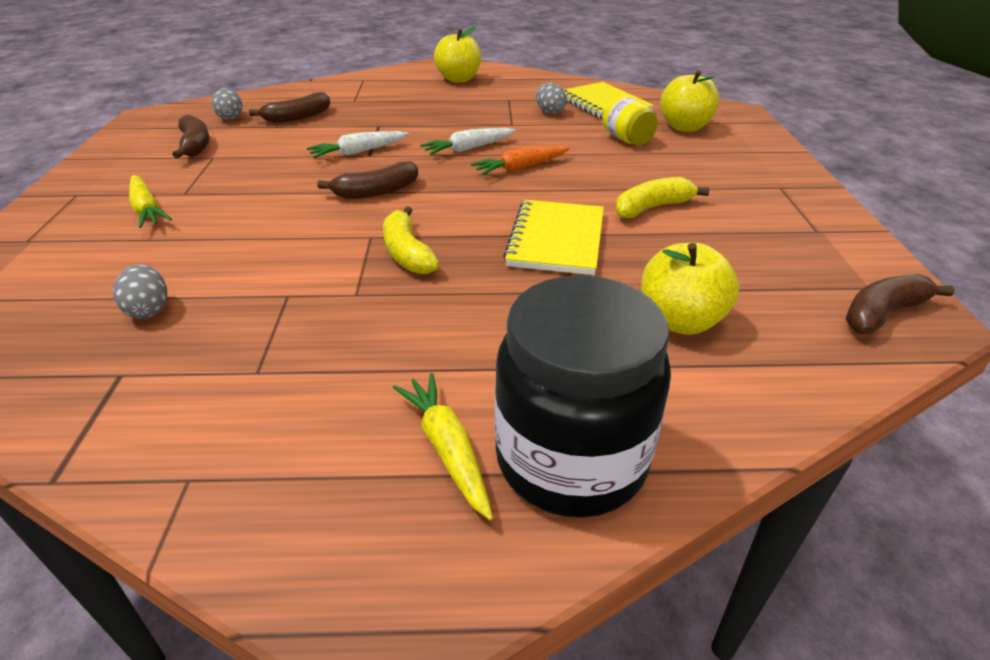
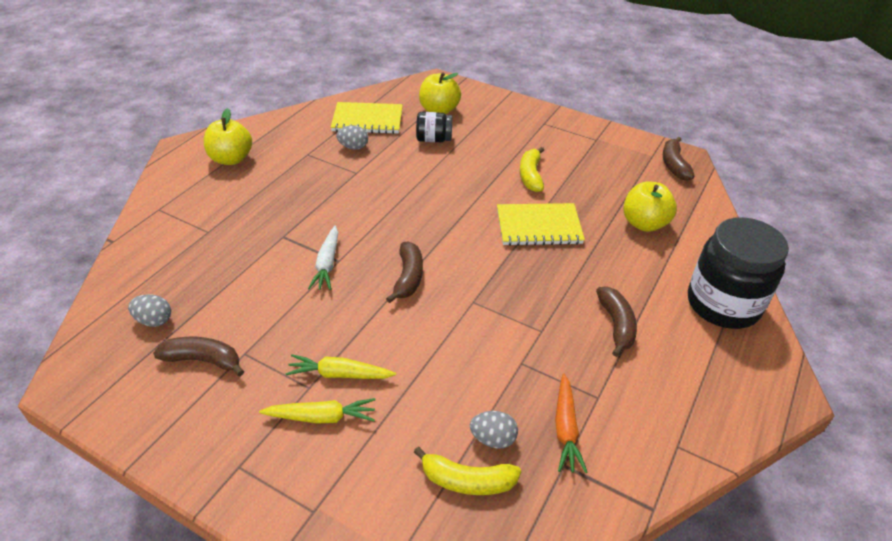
camera: 60 degrees left, 5 degrees up
(297, 117) = (208, 277): brown banana -> brown banana (616, 325)
(407, 253) = (508, 292): yellow banana -> yellow banana (467, 480)
(447, 449) = (698, 341): yellow carrot -> yellow carrot (340, 374)
(468, 149) = (378, 209): white carrot -> none
(521, 168) = (433, 199): orange carrot -> orange carrot (565, 428)
(556, 240) = (538, 227): yellow notebook -> yellow notebook turned 45 degrees counterclockwise
(627, 139) = (434, 139): yellow jar -> black jar

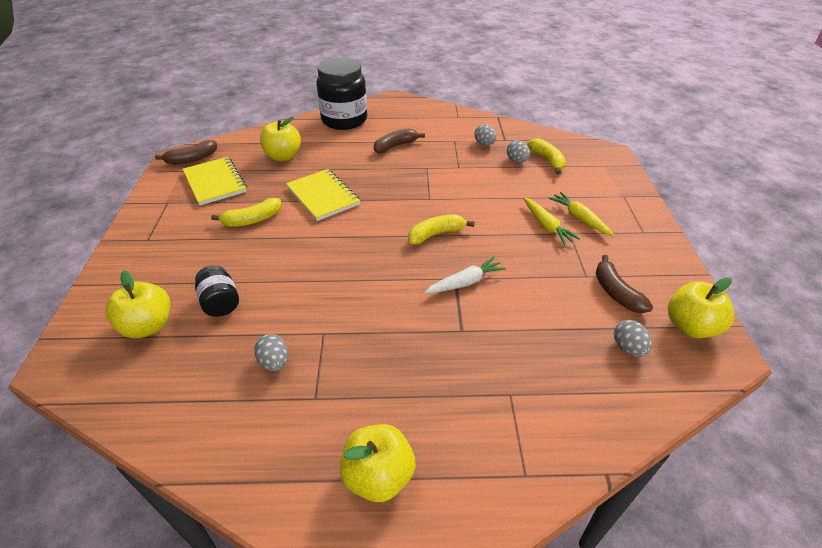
camera: 120 degrees left, 0 degrees up
(112, 383) = (690, 326): none -> yellow apple
(367, 120) = (202, 382): yellow notebook -> yellow notebook (215, 182)
(408, 277) = (436, 234): brown banana -> yellow banana
(565, 428) = (484, 144): orange carrot -> grey egg

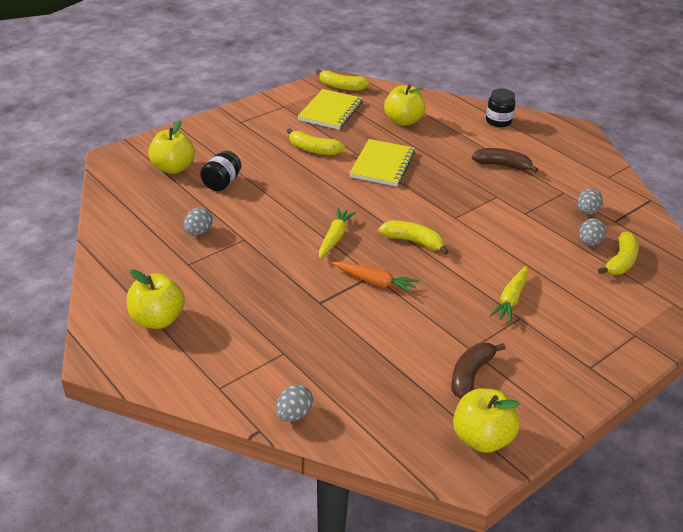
camera: 50 degrees right, 5 degrees down
(192, 159) = (341, 87): brown banana -> yellow banana
(344, 120) = (498, 121): black jar -> black jar, size x0.50
(465, 282) = (375, 282): white carrot -> orange carrot
(579, 218) = (552, 316): yellow carrot -> yellow carrot (335, 238)
(628, 348) = (406, 404): grey egg -> grey egg (294, 414)

